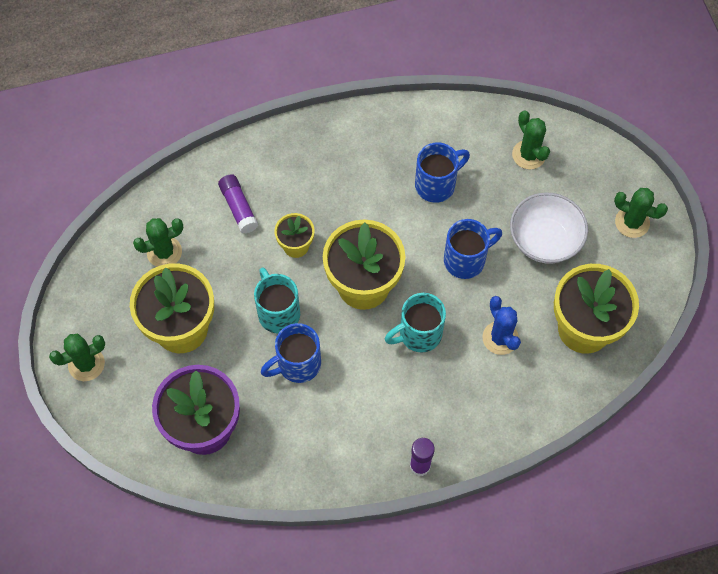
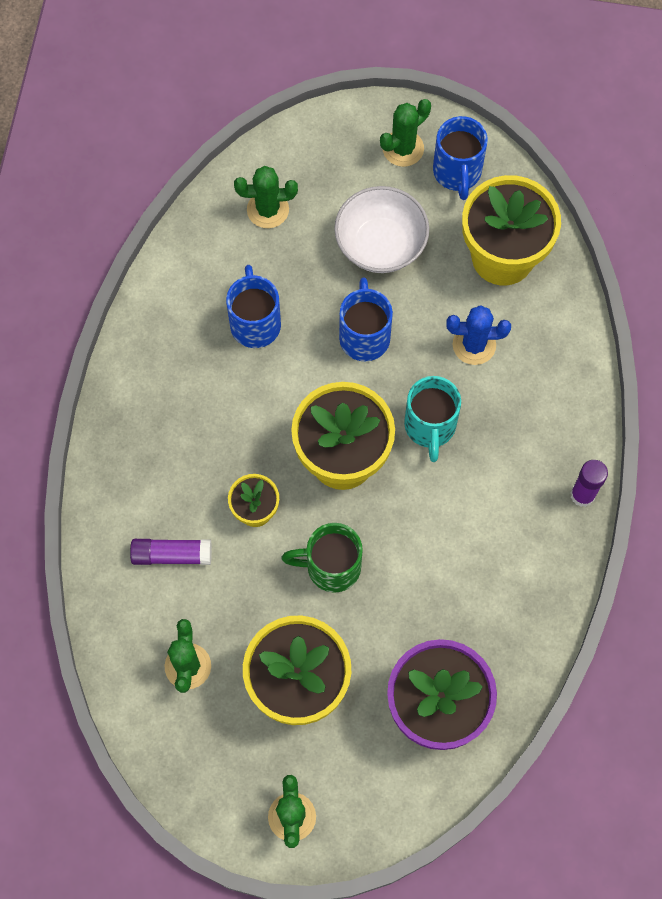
camera: 65 degrees left, 5 degrees up
(278, 312) = (331, 567): turquoise mug -> green mug
(297, 364) = (405, 573): blue mug -> blue mug (457, 172)

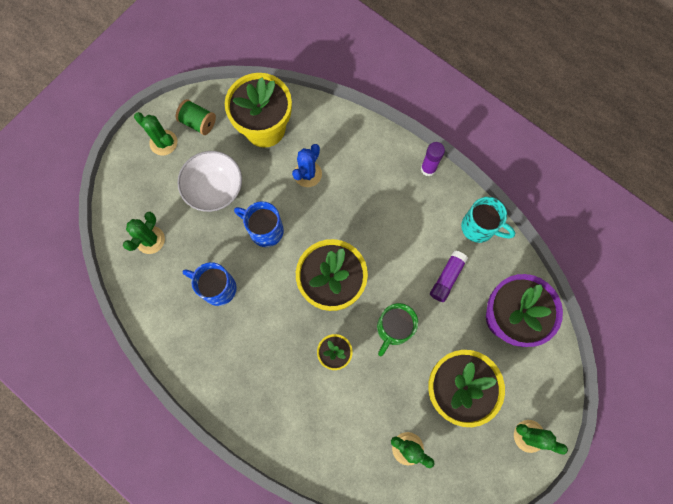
camera: 60 degrees left, 5 degrees up
(172, 555) = (333, 420): purple glue stick -> purple glue stick (447, 278)
(403, 148) = (163, 142): green cactus -> green cactus turned 45 degrees counterclockwise
(430, 427) = (341, 226): turquoise mug -> turquoise mug (479, 227)
(457, 172) = (198, 122): blue mug -> green spool

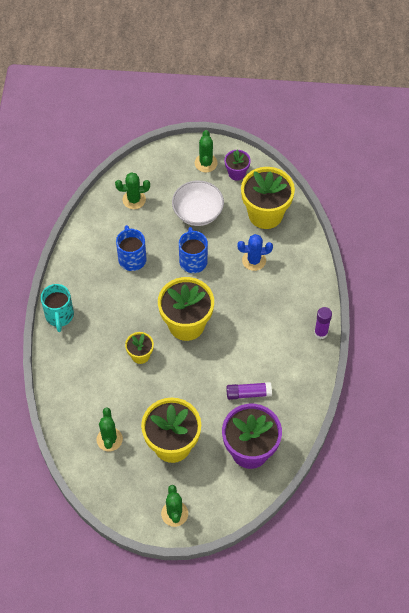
camera: 55 degrees right, 15 degrees down
(198, 122) = (236, 173): green spool -> purple flower pot
(393, 329) = (185, 381): green mug -> none
(479, 227) = (303, 393): turquoise mug -> turquoise mug (59, 316)

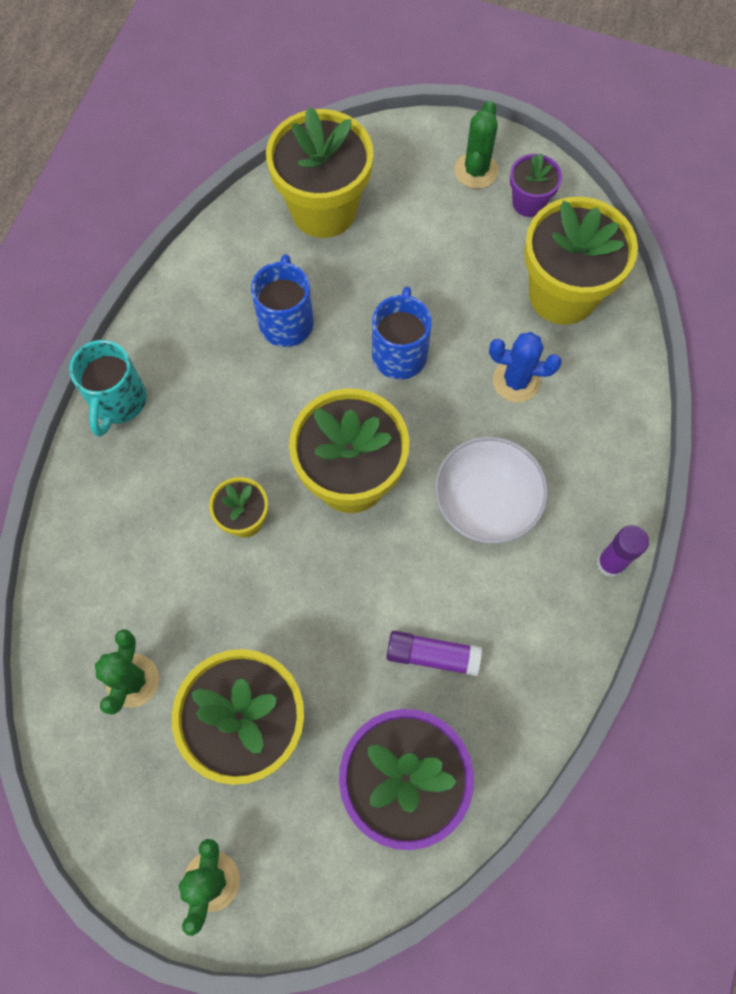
camera: 15 degrees right, 10 degrees up
(134, 199) = (323, 210): green cactus -> yellow flower pot
(198, 213) = (434, 262): white bowl -> white bowl (486, 503)

